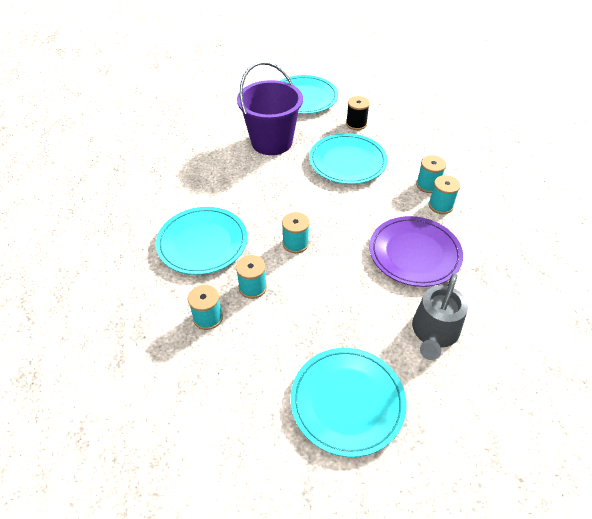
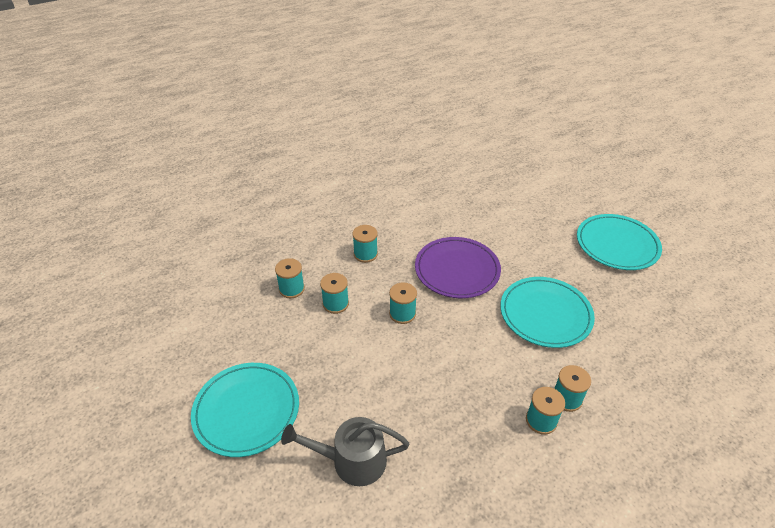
camera: 65 degrees right, 5 degrees down
(202, 243) = (365, 254): turquoise plate -> turquoise spool
(271, 142) = (525, 247): purple bucket -> none
(356, 124) = (615, 301): black spool -> none
(414, 253) = (449, 414): purple plate -> purple plate (457, 270)

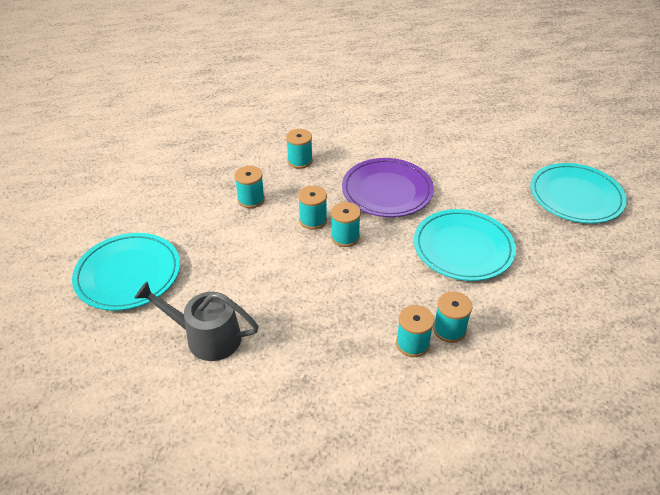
camera: 15 degrees right, 0 degrees up
(291, 289) = (214, 179): turquoise spool -> turquoise spool (345, 237)

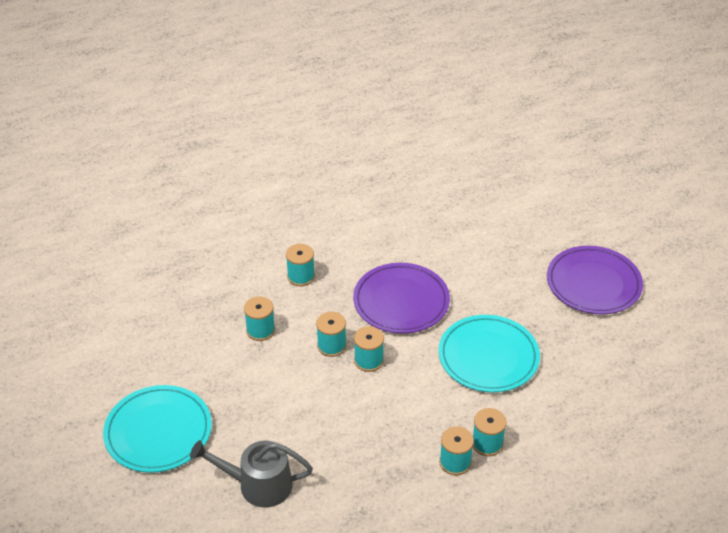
camera: 10 degrees left, 0 degrees up
(575, 196) = (593, 283): turquoise plate -> purple plate

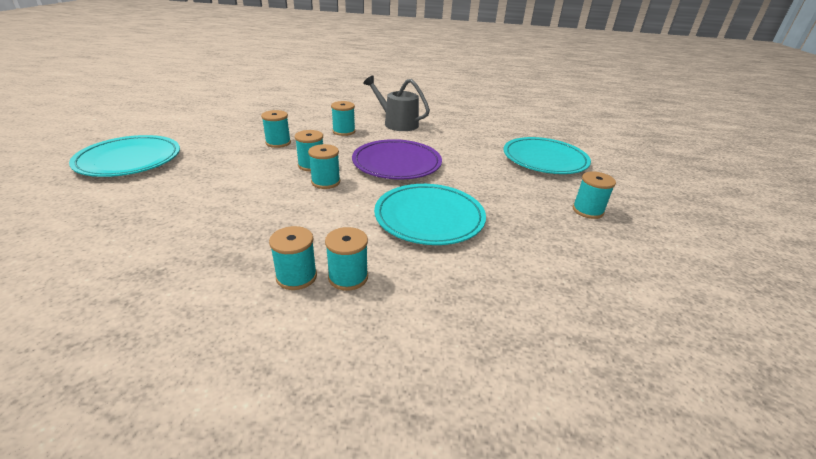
camera: 30 degrees right, 10 degrees down
(258, 484) = (125, 213): grey watering can -> grey watering can (397, 123)
(519, 225) = (544, 159): none -> turquoise plate
(593, 283) = (587, 210): purple plate -> turquoise spool

